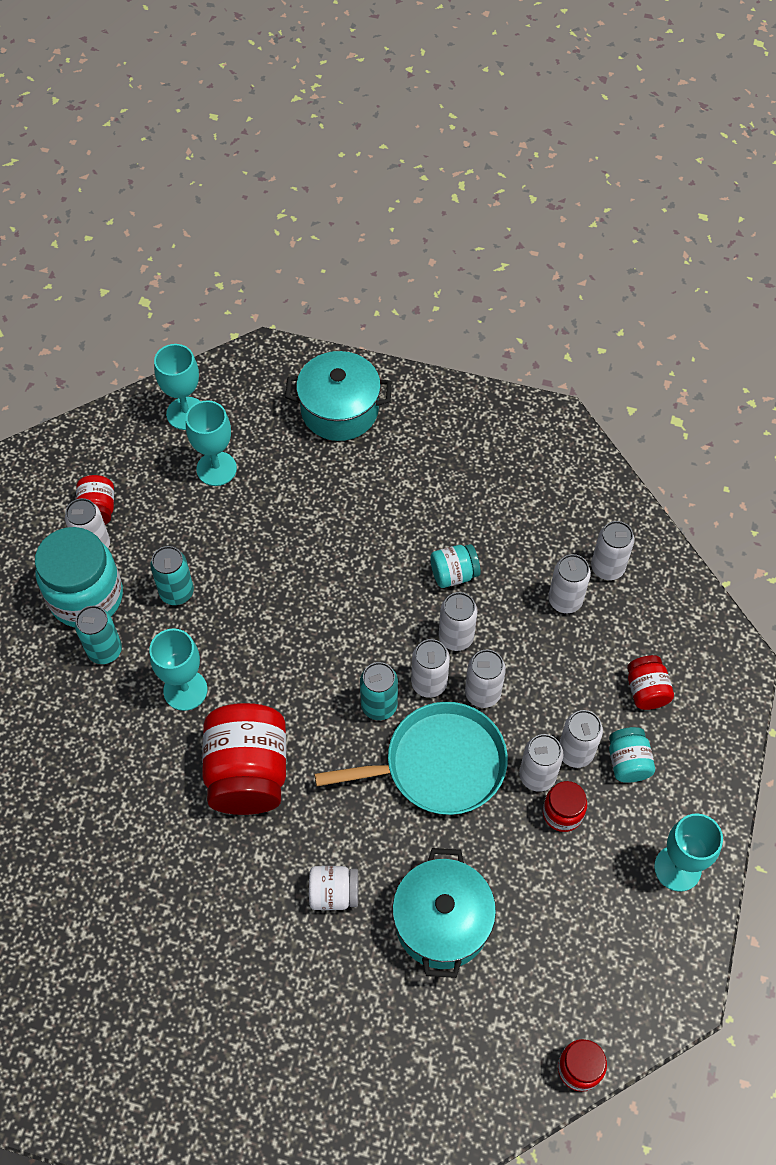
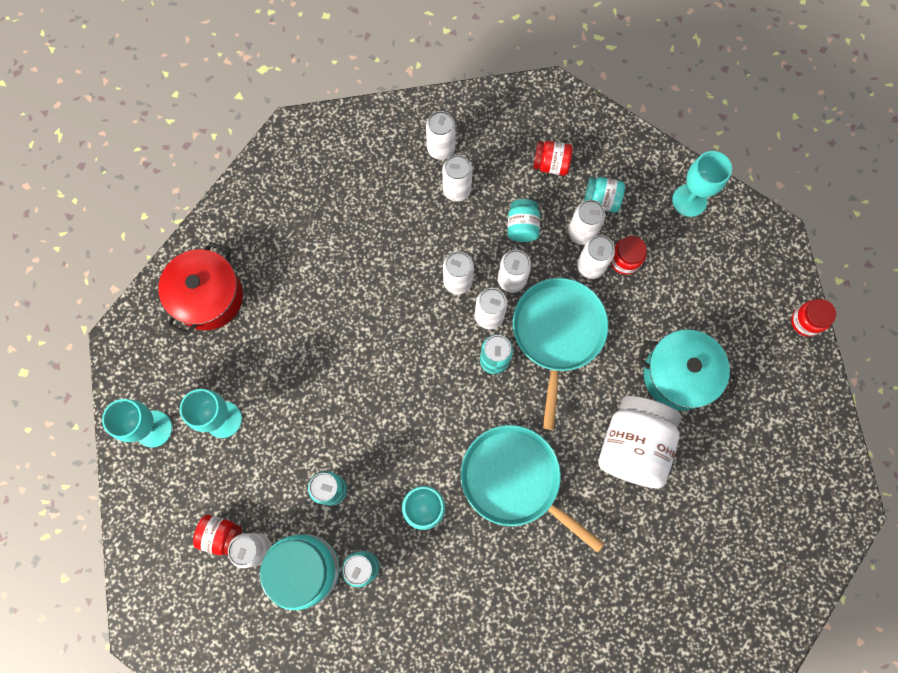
camera: 70 degrees left, 15 degrees up
(248, 772) = (515, 480): red jar -> turquoise pan
(334, 893) = (633, 446): white jar -> white jar, size x1.99
(339, 410) = (208, 297): turquoise pot -> red pot
(454, 574) = (402, 263): turquoise jar -> turquoise jar (522, 226)

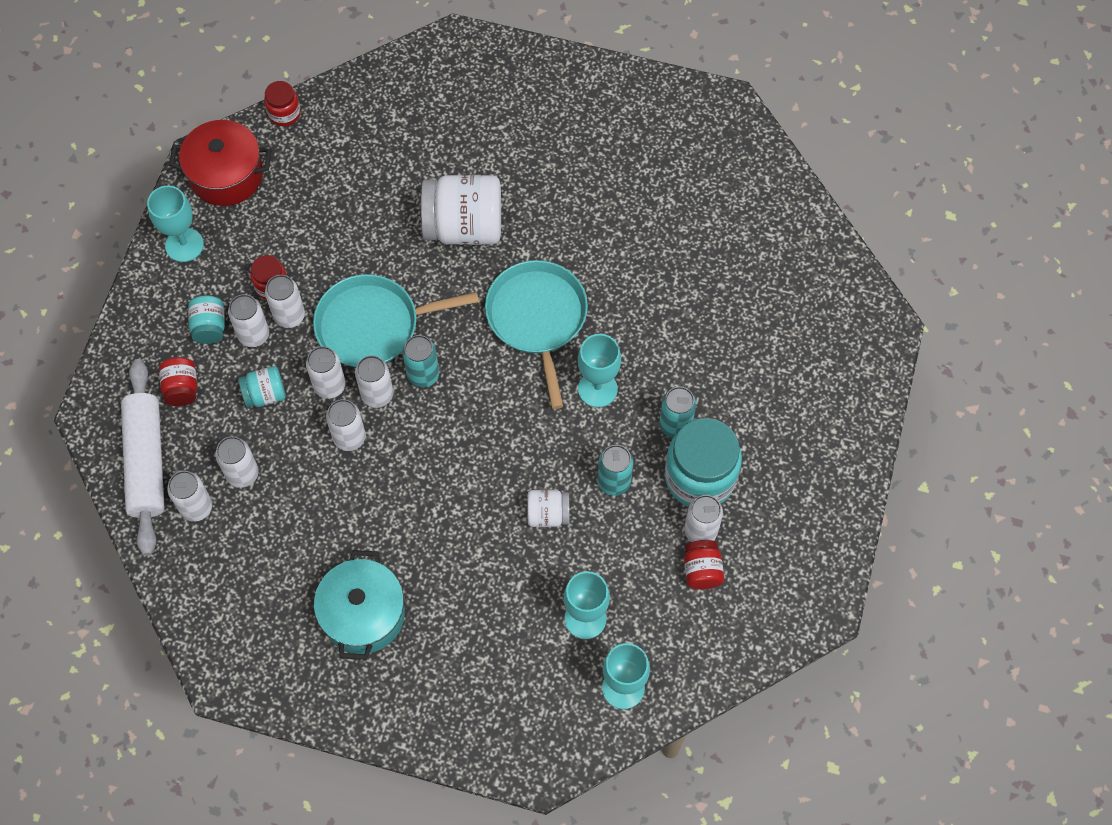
camera: 110 degrees left, 10 degrees down
(208, 297) = (456, 692): red pot -> red pot (226, 175)
(325, 421) = (548, 514): none -> white jar
(494, 122) = (146, 462): none -> white rolling pin
(515, 480) = (537, 318): turquoise pan -> turquoise pan turned 150 degrees clockwise
(678, 375) = (378, 207): turquoise pot -> turquoise pot (363, 614)

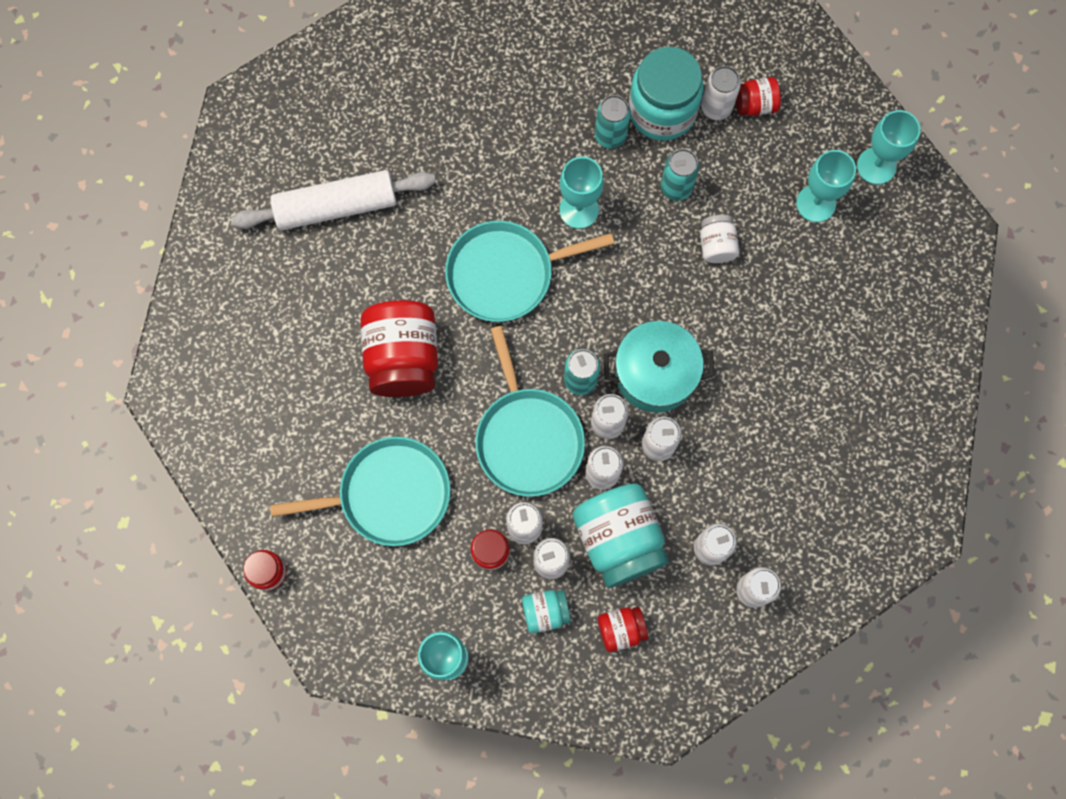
camera: 95 degrees left, 10 degrees up
(146, 462) = (708, 652): white rolling pin -> white rolling pin (336, 207)
(226, 175) = (353, 625): red pot -> none
(265, 394) = (618, 539): turquoise jar -> turquoise jar, size x1.99
(338, 208) = (389, 494): none -> turquoise pan
(363, 614) = (841, 407): turquoise pot -> turquoise pot (655, 374)
(464, 227) = (403, 358): white jar -> red jar

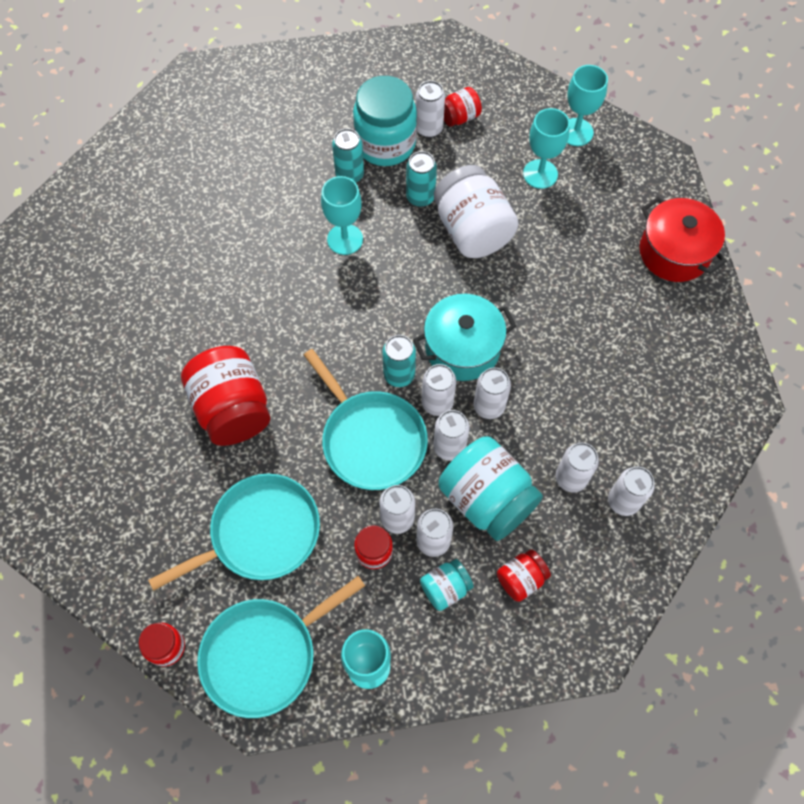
camera: 20 degrees left, 10 degrees down
(336, 207) = (129, 303): white rolling pin -> none
(506, 273) = (300, 309): turquoise pan -> turquoise pan (264, 654)
(716, 245) = (472, 230): white jar -> white jar, size x1.99
(922, 344) = (674, 252): none -> red pot

